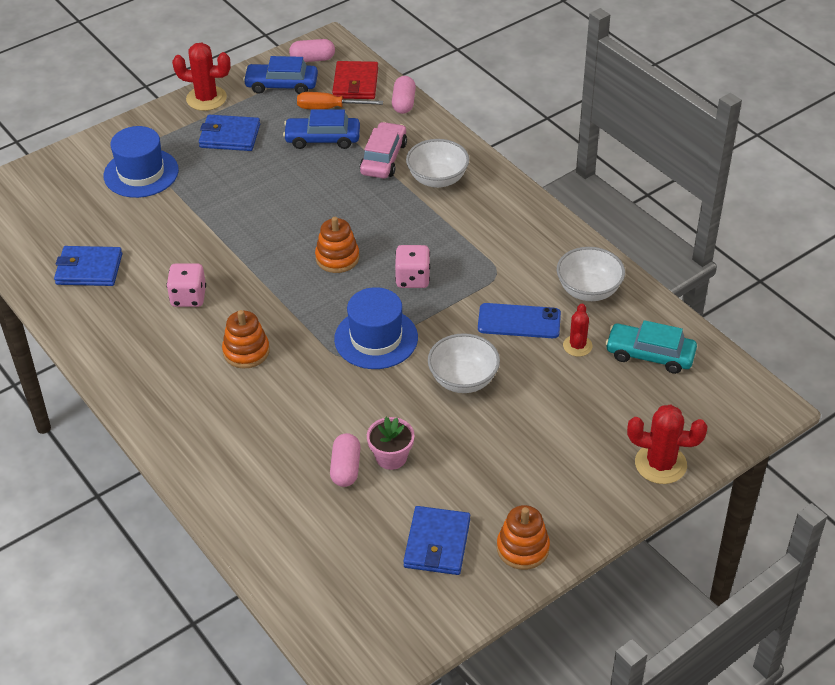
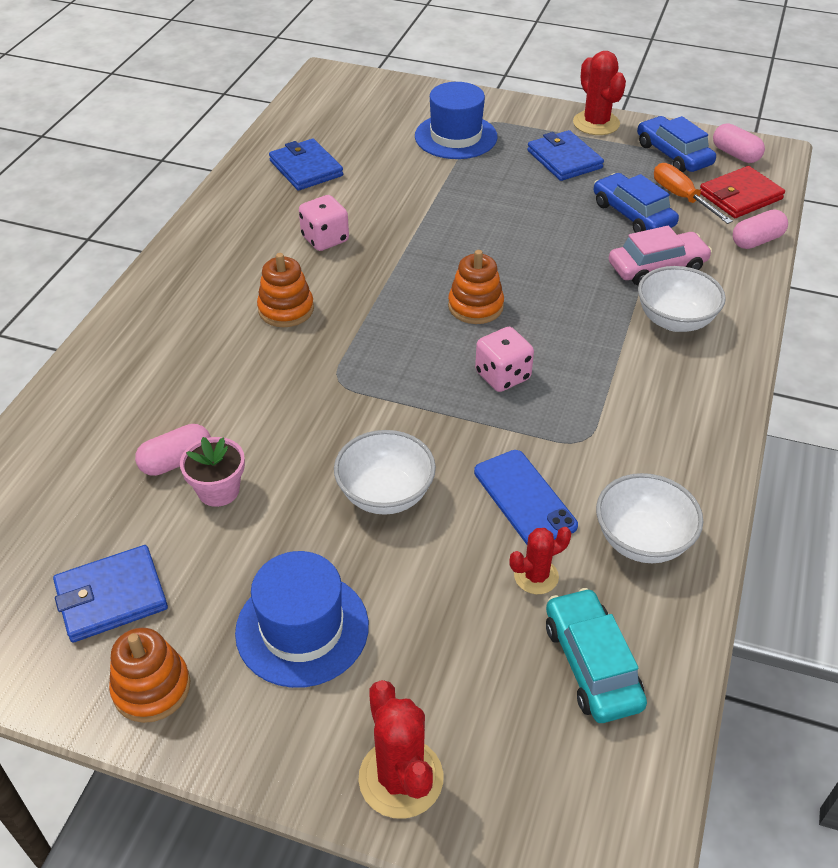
camera: 55 degrees right, 0 degrees up
(376, 338) = (386, 391): blue hat -> blue hat (302, 628)

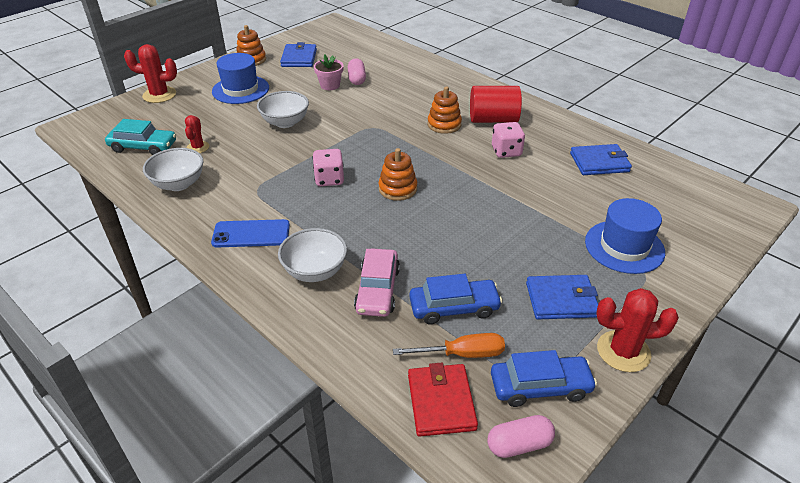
camera: 115 degrees right, 5 degrees down
(245, 267) = (493, 119): none -> red cylinder
(524, 498) = (241, 158): blue phone -> blue phone (251, 234)
(757, 241) = (368, 374): pink capsule -> none

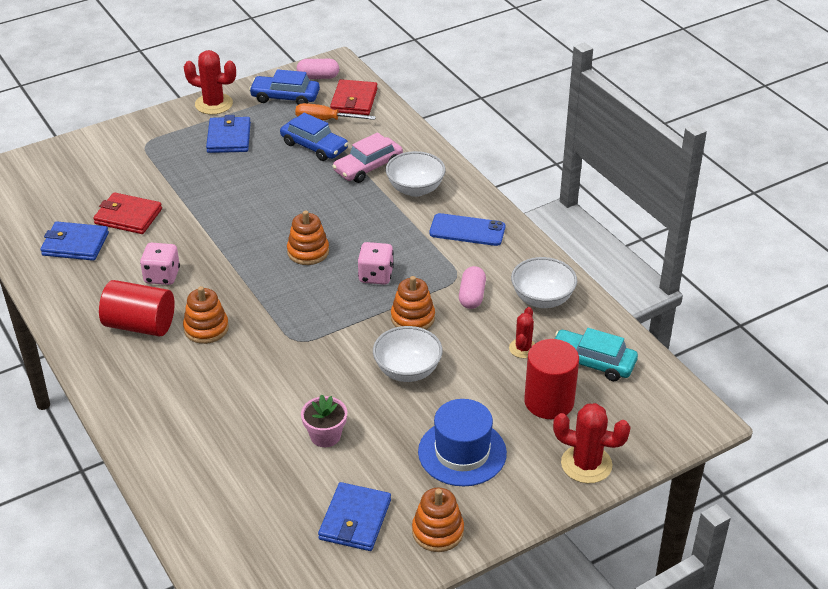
camera: 165 degrees left, 0 degrees up
(180, 120) = (549, 401): none -> red cylinder
(289, 154) = (412, 318): none -> orange stacking toy
(356, 79) = (280, 442): pink capsule -> pink capsule (472, 296)
(377, 290) = (368, 167): pink car -> pink car turned 150 degrees counterclockwise
(454, 307) = (314, 146): blue car -> blue car turned 150 degrees counterclockwise
(561, 300) = (229, 138): blue wallet -> blue wallet turned 75 degrees clockwise
(580, 192) = (128, 216): none -> red wallet
(624, 247) = (140, 164): blue hat -> none

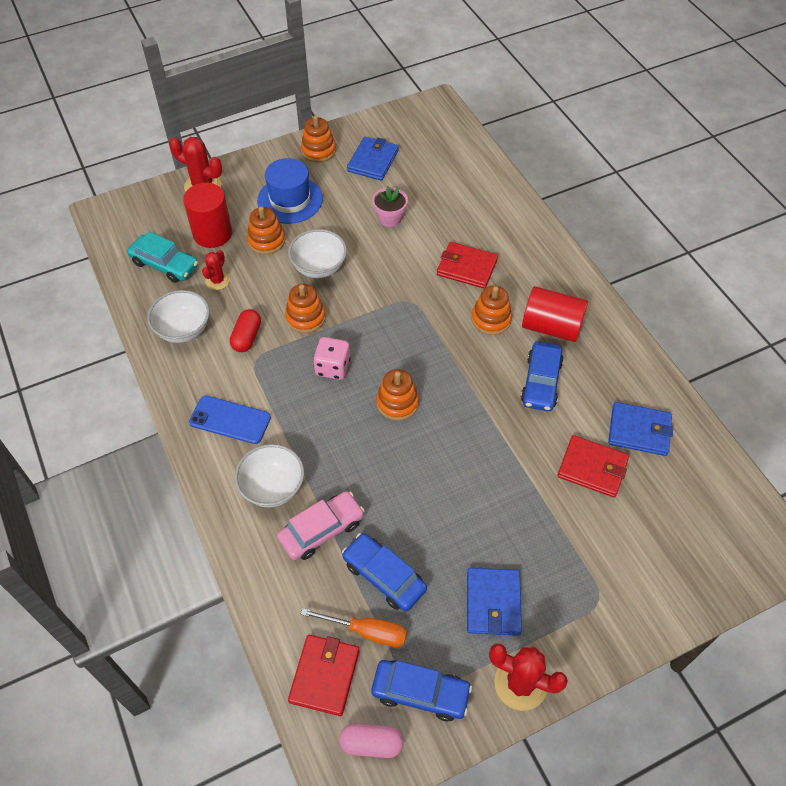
camera: 175 degrees left, 15 degrees up
(162, 276) = (541, 382): pink dice -> blue car
(229, 381) = (467, 267): none -> red wallet
(472, 296) = (246, 337): pink capsule -> red capsule
(478, 397) = (266, 240): none -> orange stacking toy

